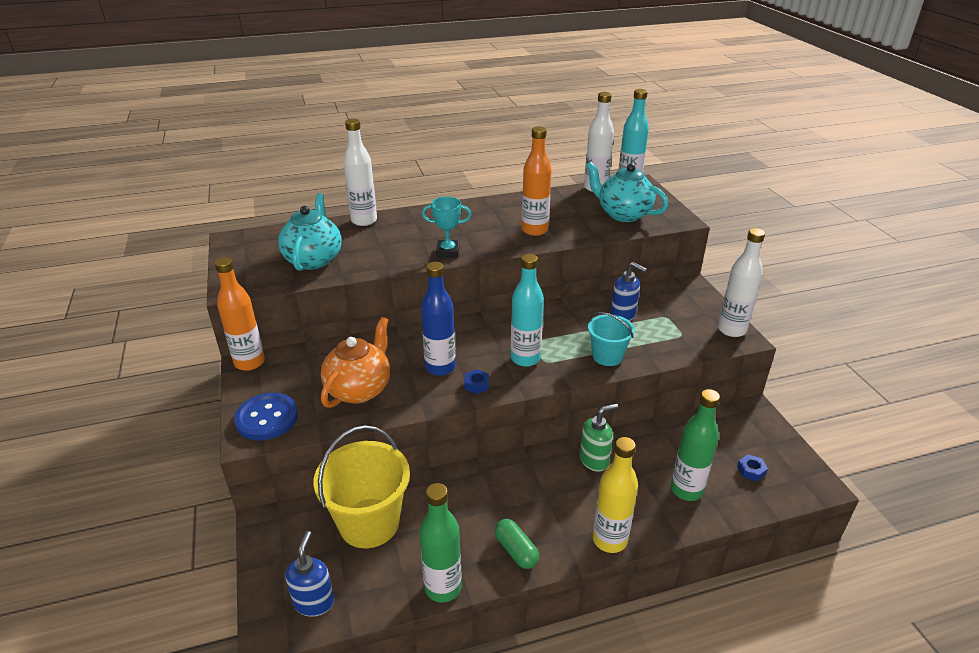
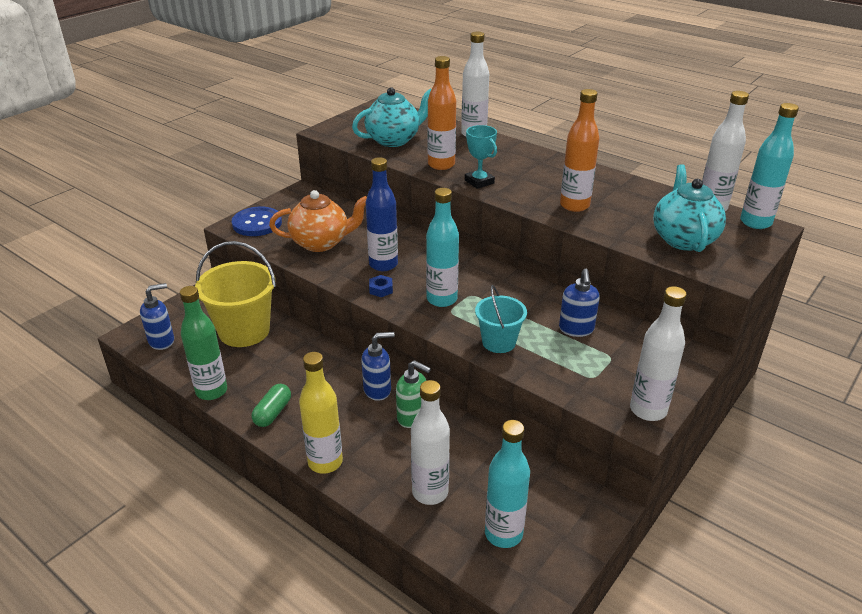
camera: 55 degrees right, 0 degrees up
(249, 362) = (304, 191): orange bottle -> orange bottle (441, 165)
(543, 465) = (378, 390): none -> blue soap dispenser
(686, 490) = (430, 492): green bottle -> white bottle
(751, 470) = (503, 534): blue nut -> turquoise bottle

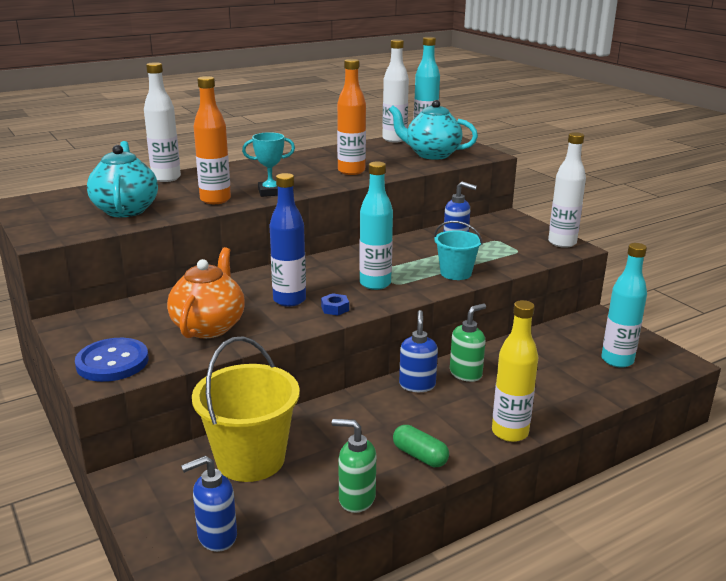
camera: 70 degrees left, 10 degrees down
(162, 341) = (216, 536): blue soap dispenser -> blue soap dispenser turned 105 degrees counterclockwise
(211, 391) = (356, 499): green bottle -> green soap dispenser
(430, 492) = (565, 383): white bottle -> none

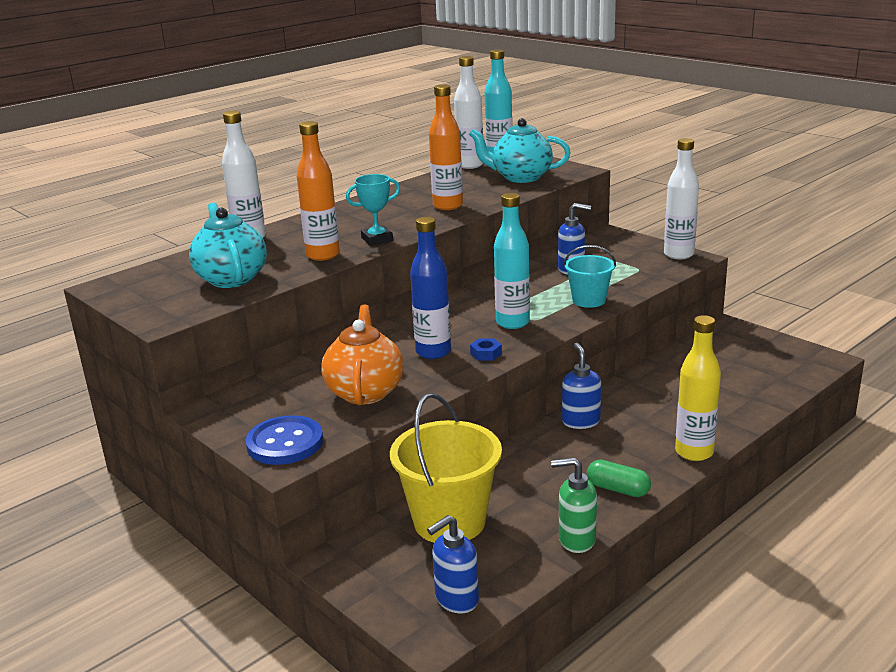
camera: 10 degrees left, 0 degrees up
(466, 374) = (624, 403): green soap dispenser -> none
(617, 360) = (765, 367): turquoise bottle -> none

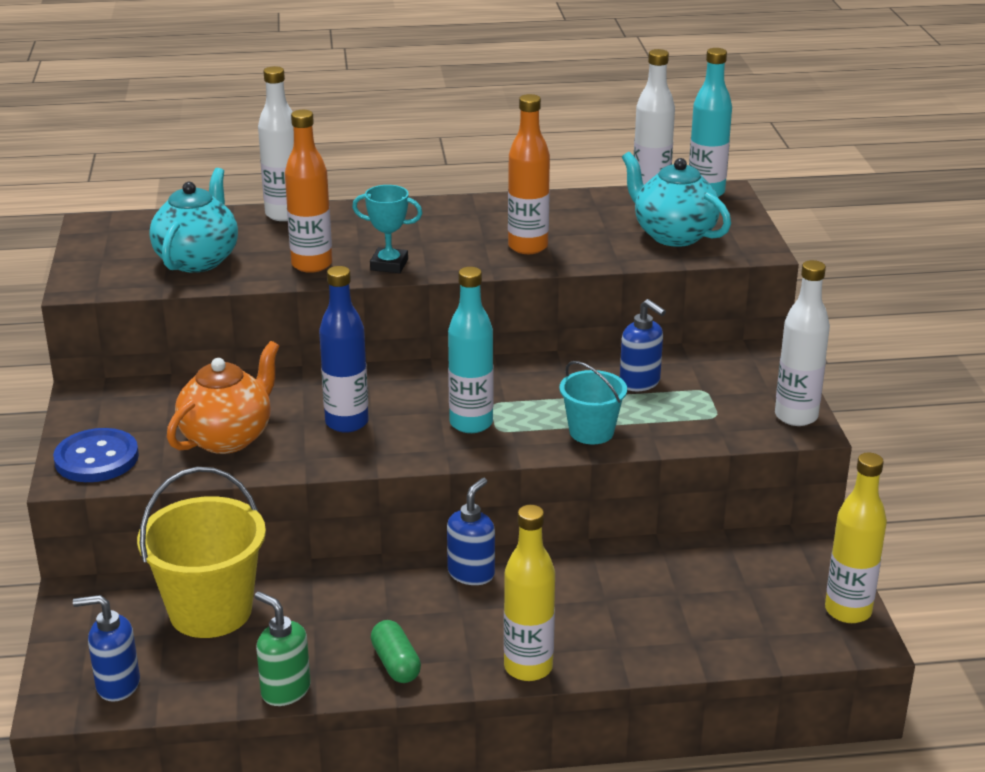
camera: 35 degrees right, 5 degrees up
(486, 354) = (390, 448): blue nut -> none
(797, 349) = (848, 611): none -> yellow bottle

